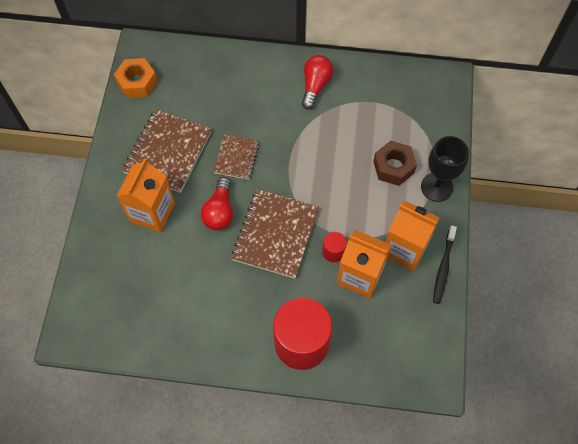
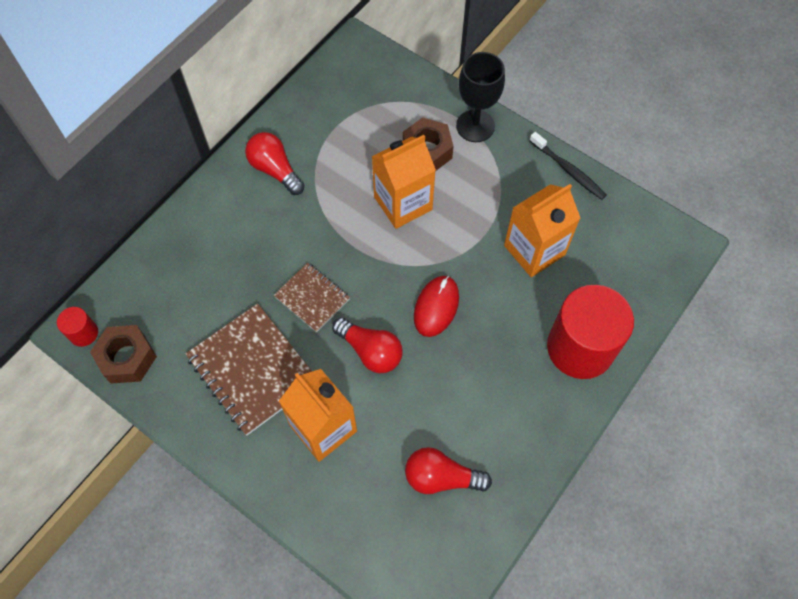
camera: 60 degrees left, 0 degrees up
(137, 82) = (127, 358): orange nut -> brown nut
(157, 298) = (441, 477): none -> red light bulb
(275, 234) = (436, 307): brown notebook -> red mouse
(333, 252) = (492, 261): red cylinder -> red cylinder (83, 333)
(405, 248) = (527, 192): orange carton -> orange carton (403, 203)

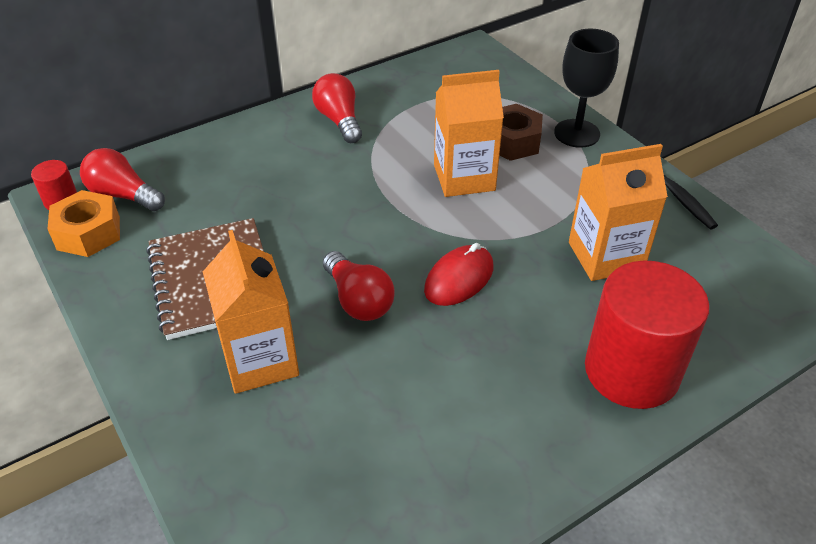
camera: 20 degrees right, 20 degrees down
(127, 358) = (88, 233): brown nut -> orange nut
(312, 298) = (318, 233): brown notebook -> none
(441, 477) = (381, 461): red light bulb -> red light bulb (123, 195)

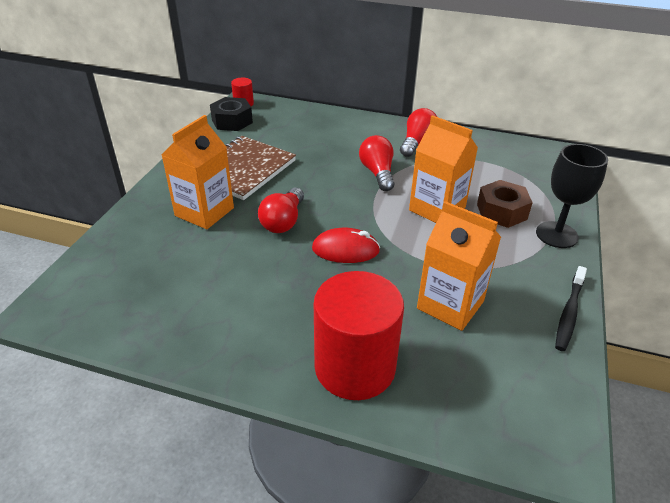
camera: 50 degrees right, 5 degrees down
(88, 233) = (232, 121): orange nut -> black nut
(123, 195) = (268, 115): red light bulb -> red light bulb (377, 173)

